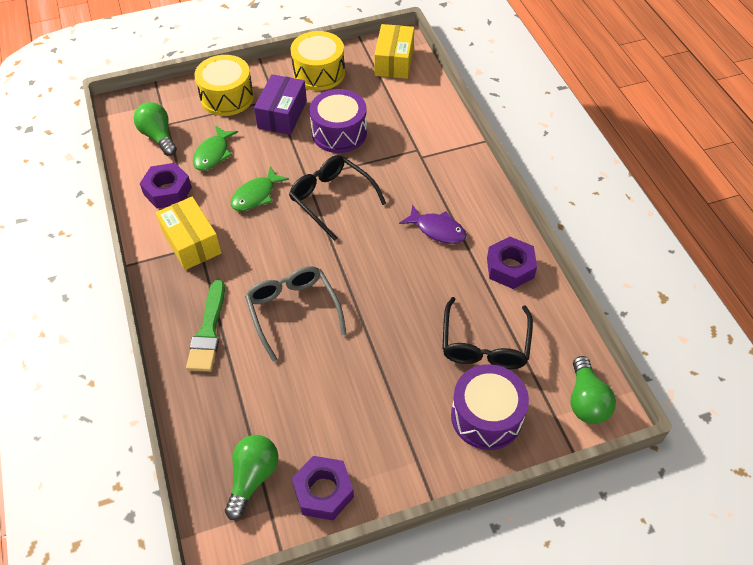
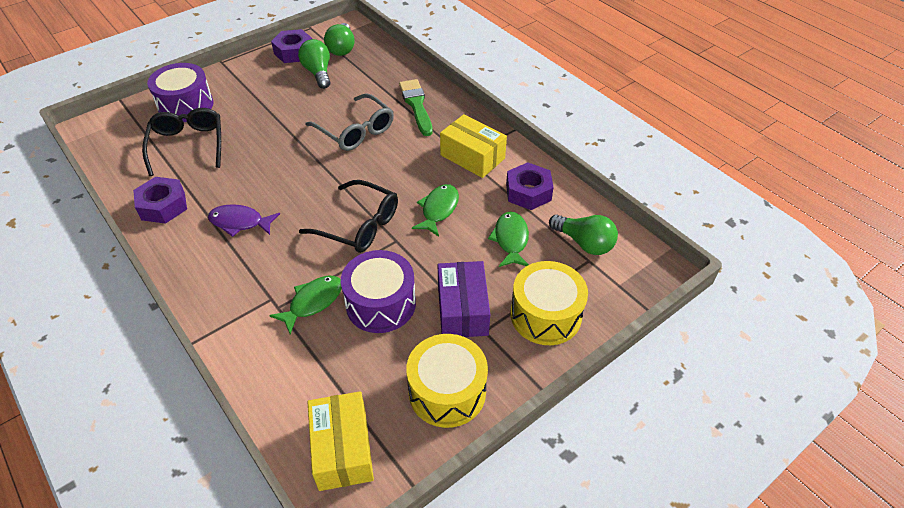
camera: 160 degrees right, 5 degrees down
(389, 146) = (313, 302): none -> green fish
(586, 401) = (105, 129): green light bulb -> green light bulb (318, 73)

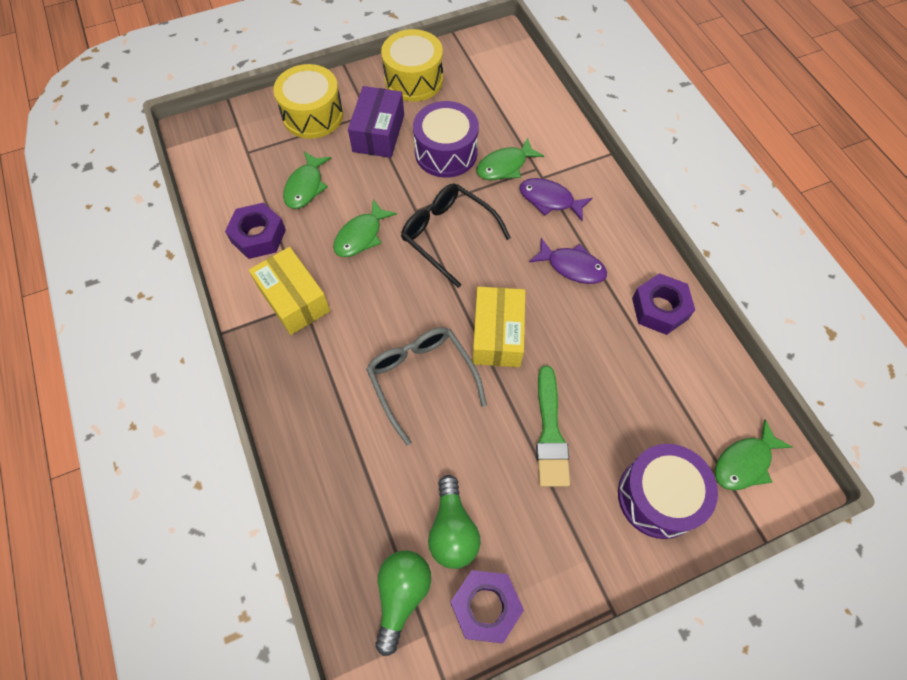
camera: 165 degrees left, 15 degrees up
(120, 130) = (744, 462): none -> green fish
(188, 145) = (644, 405): black glasses -> none
(262, 276) = (549, 200): none -> purple fish
(342, 449) = (496, 61): yellow box -> yellow box (497, 335)
(416, 105) = (327, 411): green brush -> green brush (550, 433)
(584, 243) = (240, 168): green light bulb -> none

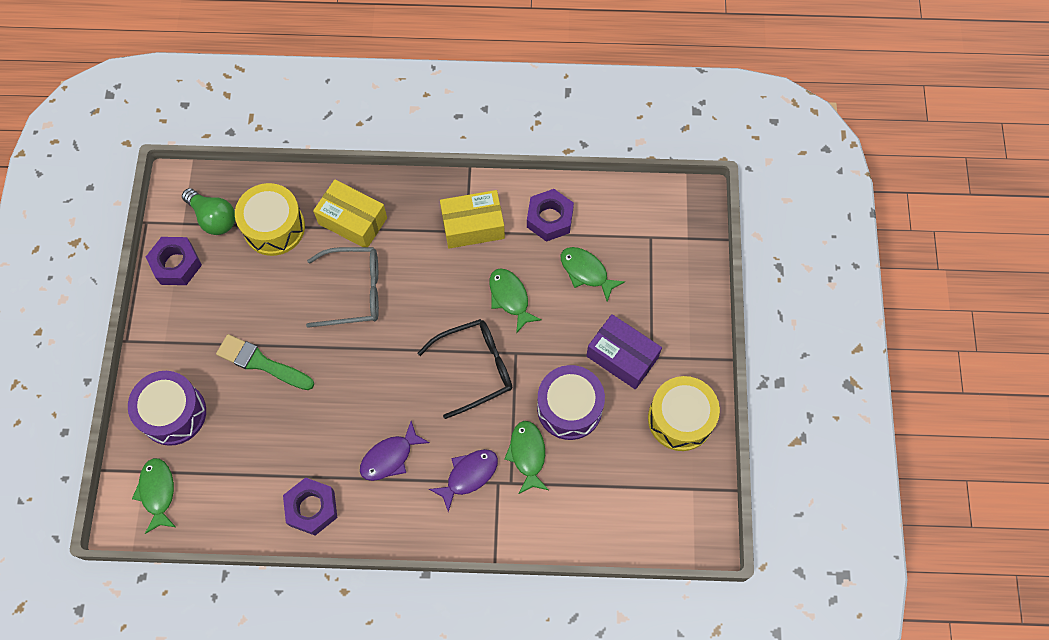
camera: 115 degrees right, 5 degrees up
(313, 115) = (672, 307): yellow drum -> yellow drum (274, 227)
(452, 530) = (234, 265): green light bulb -> none
(497, 335) = (360, 364): yellow box -> yellow box (353, 221)

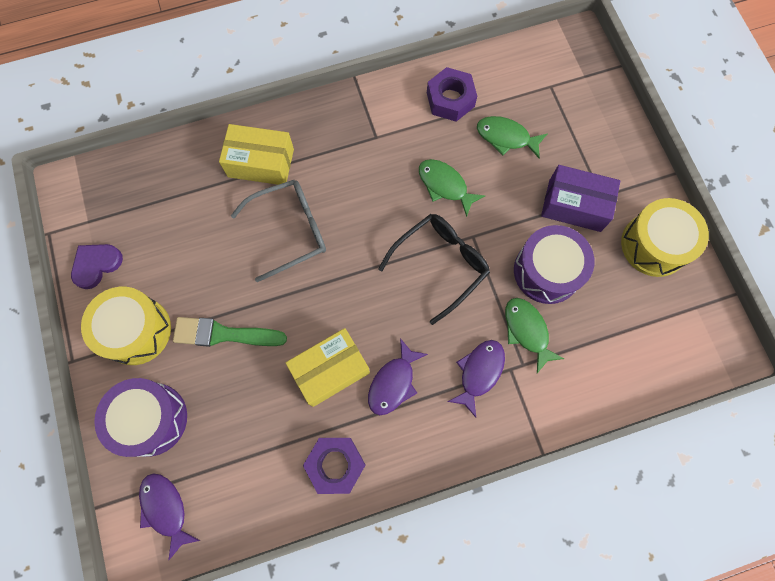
camera: 20 degrees left, 5 degrees up
(157, 492) = (166, 509): green fish -> purple fish
(176, 264) = (96, 265): purple nut -> purple heart
(213, 218) = (118, 206): green light bulb -> none
(274, 227) = (184, 195): yellow drum -> yellow drum (136, 330)
(473, 226) = (380, 129): yellow box -> yellow box (330, 370)

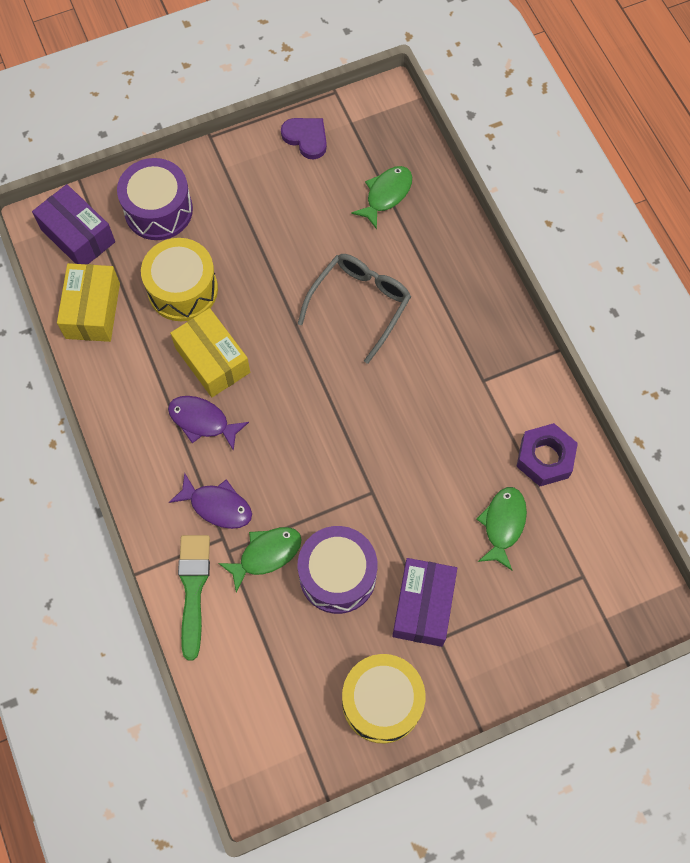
camera: 85 degrees right, 5 degrees down
(136, 330) = (242, 183): yellow drum -> yellow drum (183, 289)
(166, 509) = (78, 235): purple fish -> purple box
(224, 334) = (244, 259): green brush -> green brush (193, 589)
(261, 163) = (435, 268): yellow box -> yellow box (92, 310)
(289, 231) = (359, 305): grey glasses -> grey glasses turned 120 degrees counterclockwise
(335, 464) = (120, 374): purple nut -> none
(440, 265) = (335, 459): black glasses -> none
(445, 185) = (431, 458): green fish -> green fish (386, 195)

